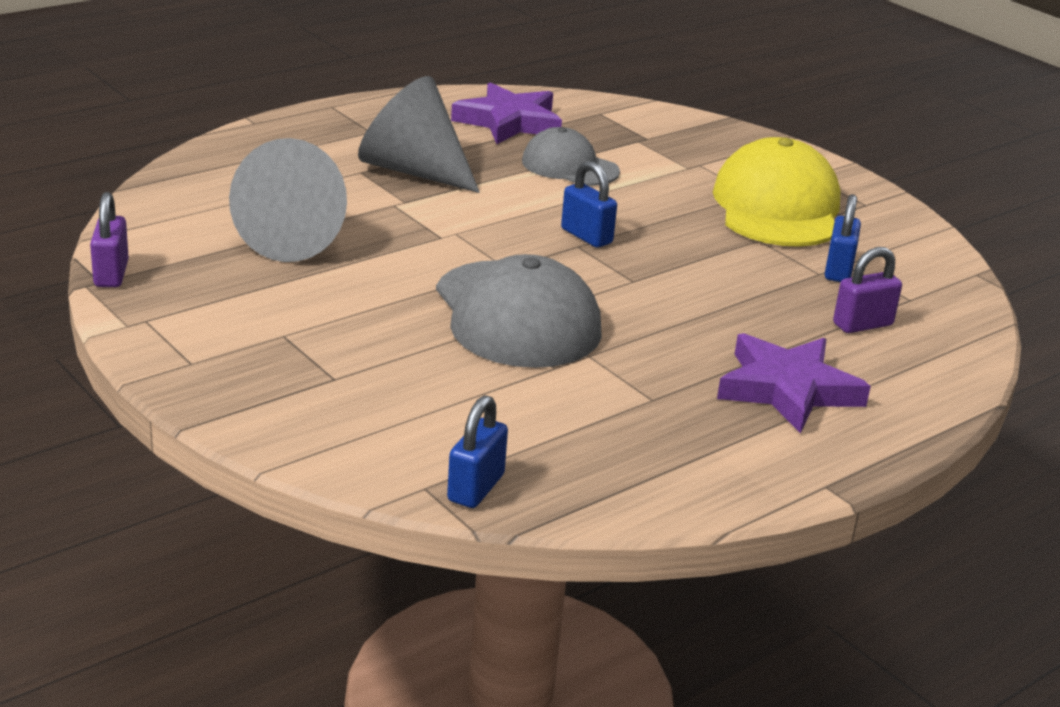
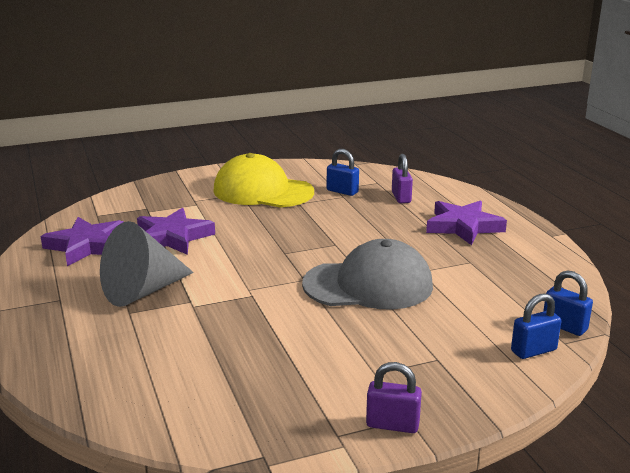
camera: 70 degrees left, 5 degrees down
(111, 274) = (253, 448): purple padlock -> purple padlock (392, 424)
(297, 238) = (229, 351): grey cone -> none
(569, 166) = (172, 237): grey cap -> purple star
(586, 236) = (274, 248): blue padlock -> blue padlock (533, 350)

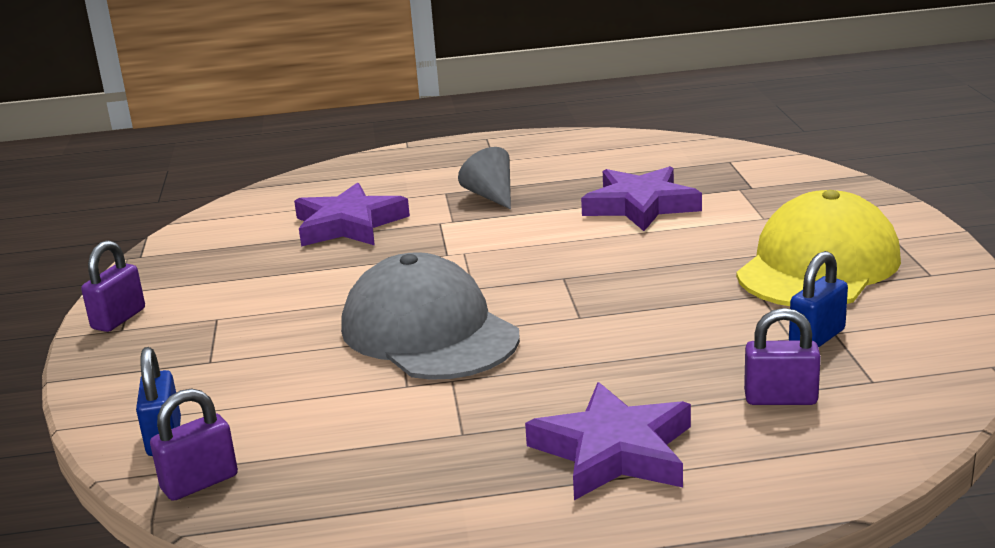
camera: 105 degrees right, 0 degrees up
(87, 246) = (629, 162): purple star -> purple star (348, 224)
(142, 291) = (491, 196): grey cone -> grey cone, size x0.56
(368, 285) = (429, 332): grey cap -> grey cap turned 135 degrees clockwise
(564, 326) = (200, 482): blue padlock -> purple padlock

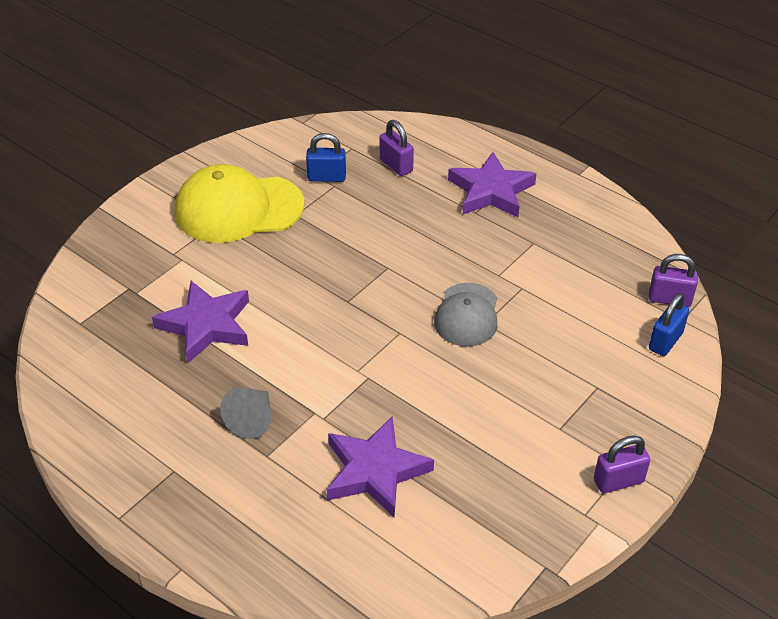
camera: 135 degrees left, 20 degrees up
(429, 332) = (467, 315): grey cap -> grey cap, size x0.60

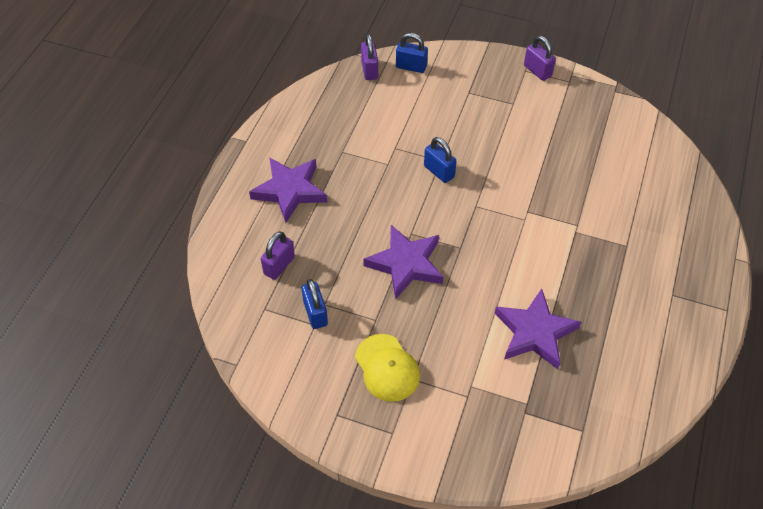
camera: 110 degrees left, 10 degrees up
(238, 209) = (387, 368): yellow cap -> yellow cap, size x0.60
(252, 420) = (604, 265): grey cone -> none
(375, 471) = (602, 183): purple star -> purple star (406, 264)
(467, 315) = (439, 171): grey cap -> blue padlock

